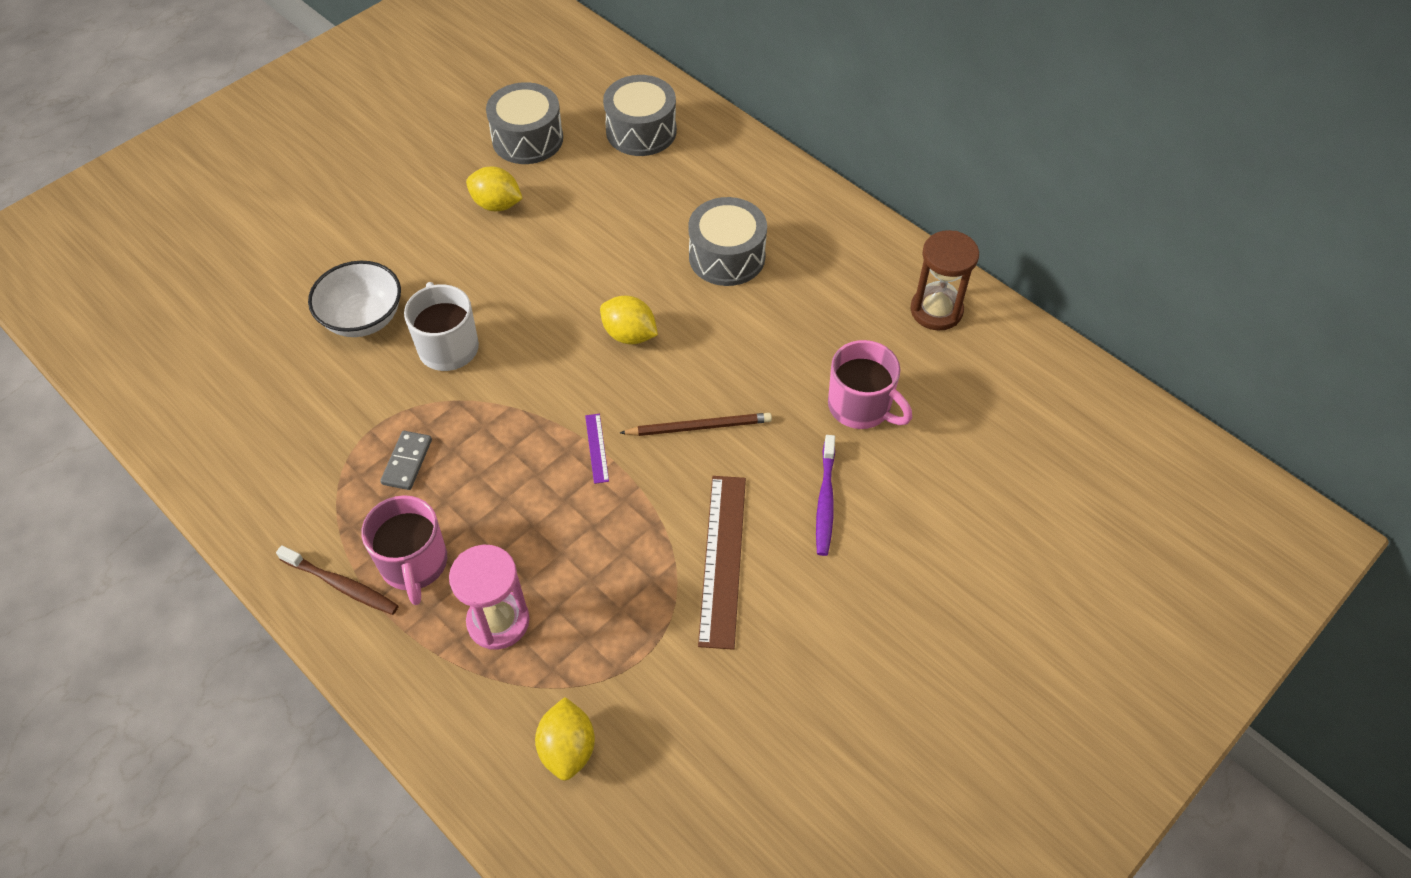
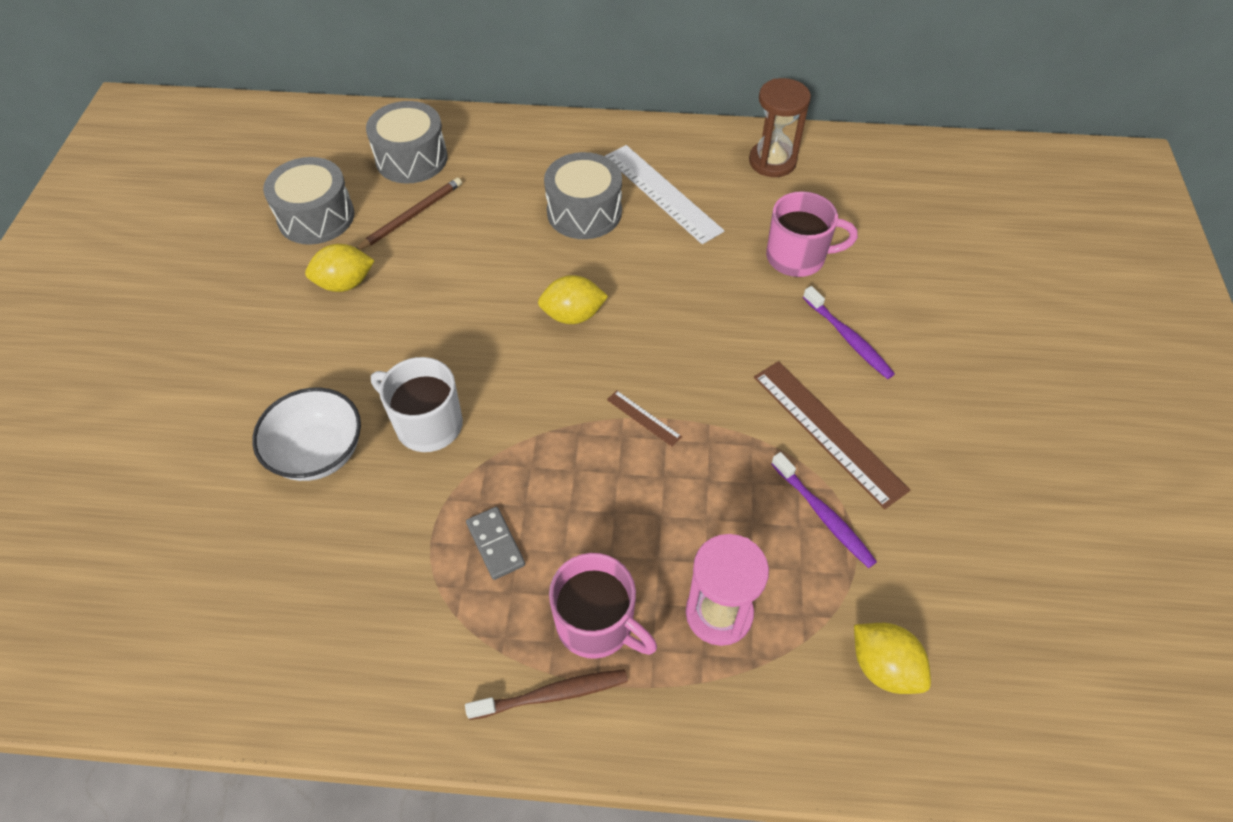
camera: 40 degrees left, 0 degrees up
(596, 448) = (643, 418): purple ruler -> brown ruler
(647, 615) = (823, 515): none -> purple toothbrush
(699, 427) = (703, 348): brown pencil -> brown pencil (412, 216)
(808, 280) = (662, 193): none -> white ruler

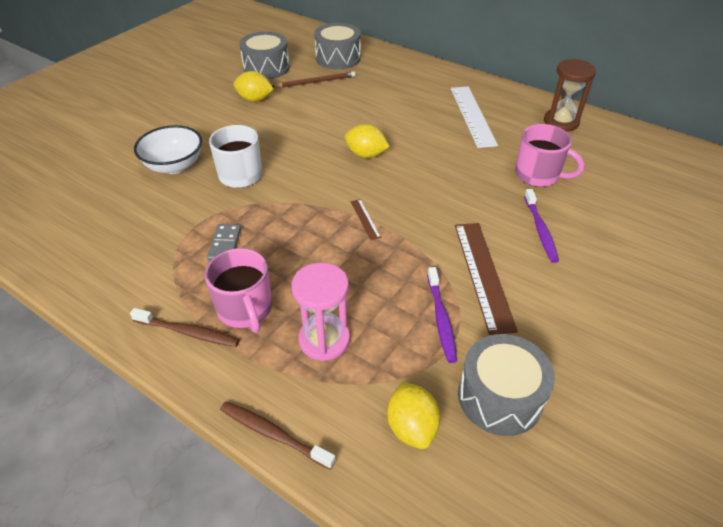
camera: 30 degrees right, 10 degrees down
(584, 212) = (415, 110): grey drum -> grey drum (500, 397)
(752, 763) = (273, 434): none -> brown toothbrush

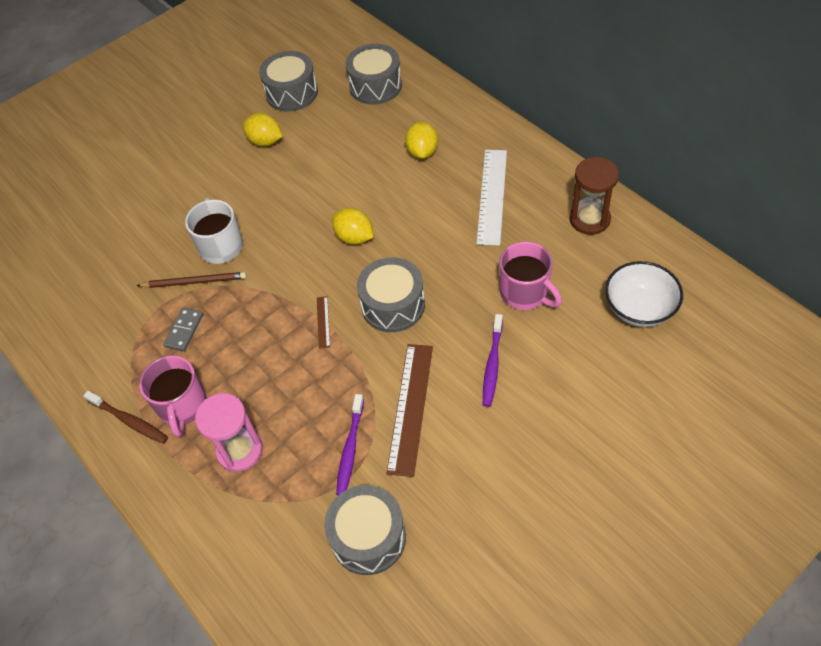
camera: 20 degrees right, 10 degrees up
(174, 166) = (162, 225): white bowl -> white bowl (639, 309)
(273, 434) = (171, 530): brown toothbrush -> none
(316, 82) = (338, 122): brown pencil -> brown pencil (195, 282)
(411, 427) = (282, 548): yellow lemon -> yellow lemon (422, 152)
(425, 198) = (393, 305): none -> grey drum

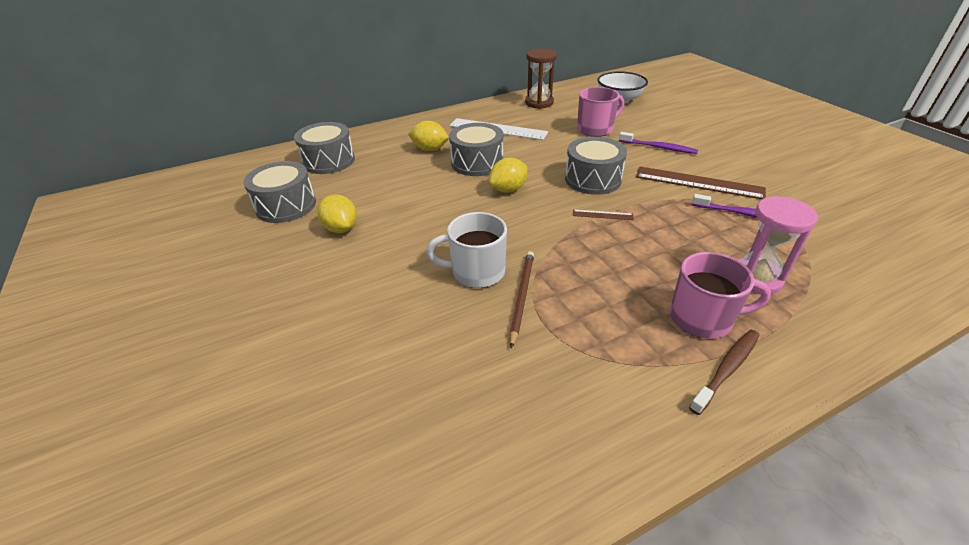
camera: 80 degrees left, 15 degrees down
(184, 330) = (593, 310): grey domino -> none
(265, 141) = (341, 228): yellow lemon -> yellow lemon turned 75 degrees counterclockwise
(368, 537) = (828, 214): grey drum -> grey drum (477, 162)

